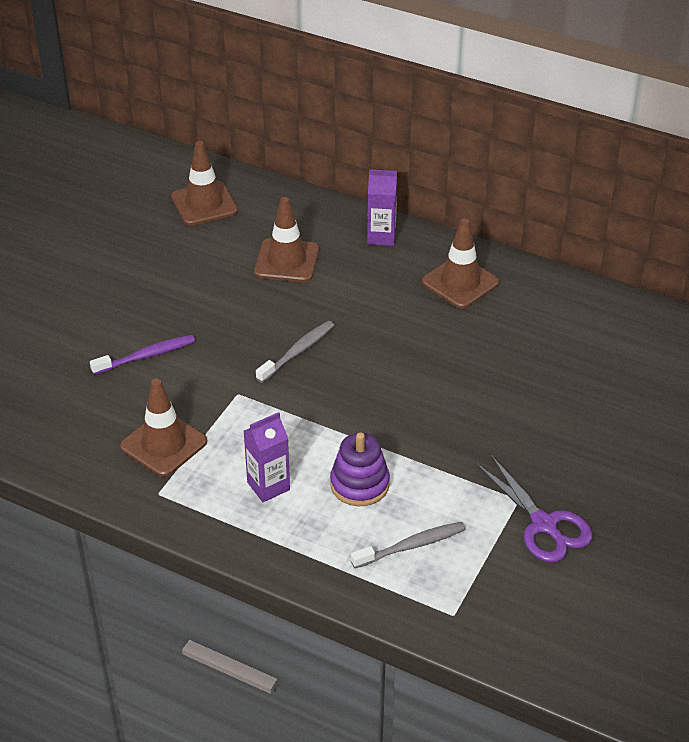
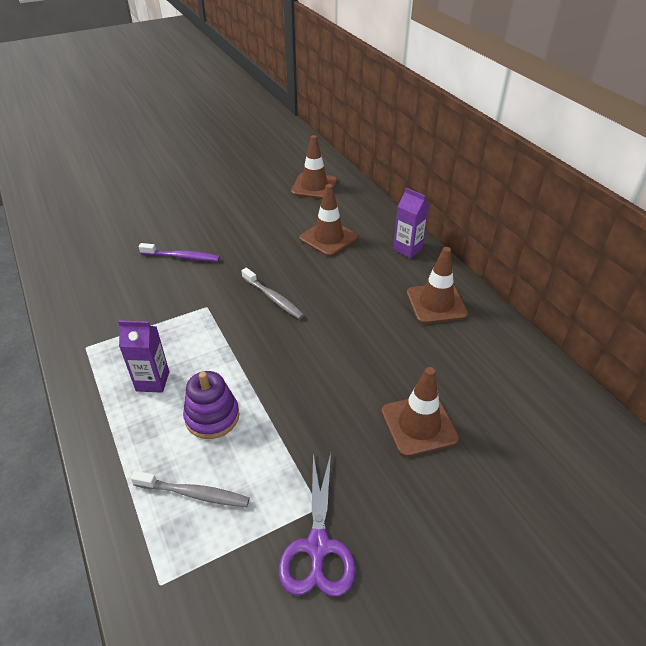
camera: 35 degrees right, 0 degrees up
(164, 444) = (126, 316): brown traffic cone -> brown traffic cone (419, 425)
(297, 352) = (273, 298): grey toothbrush -> grey toothbrush turned 60 degrees clockwise

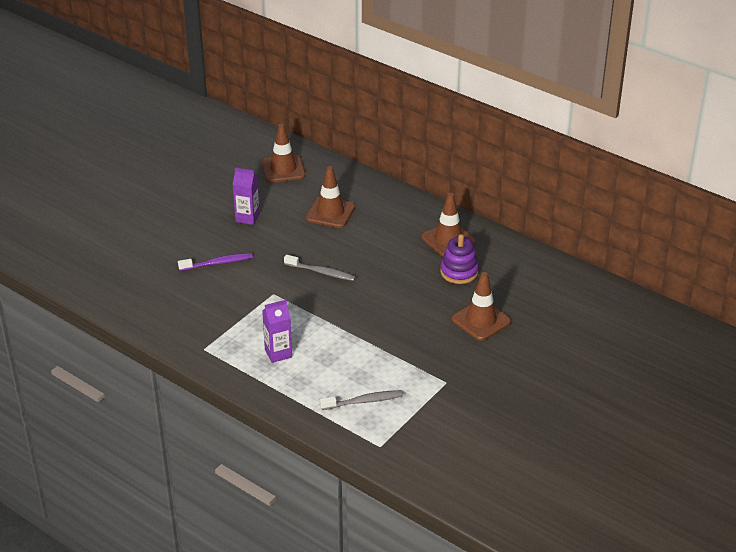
camera: 25 degrees left, 5 degrees down
(212, 417) = (340, 359): purple stacking toy -> purple stacking toy (459, 272)
(317, 547) = (458, 400): purple scissors -> none
(407, 249) = (401, 204): purple carton -> purple carton (247, 218)

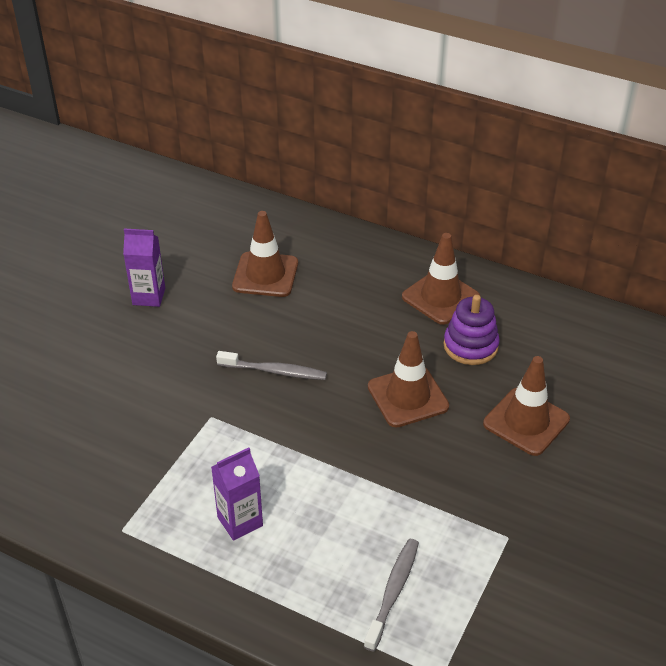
camera: 10 degrees left, 5 degrees up
(217, 263) = (117, 375): purple toothbrush -> none
(283, 169) = (185, 217): brown traffic cone -> brown traffic cone (408, 397)
(363, 401) = (393, 592): grey toothbrush -> grey toothbrush turned 45 degrees counterclockwise

